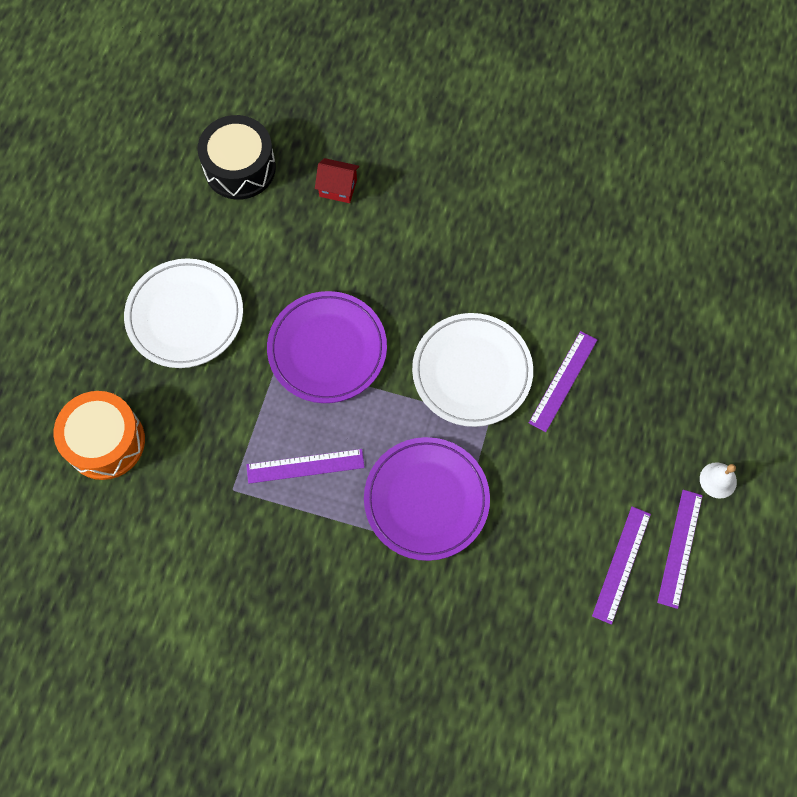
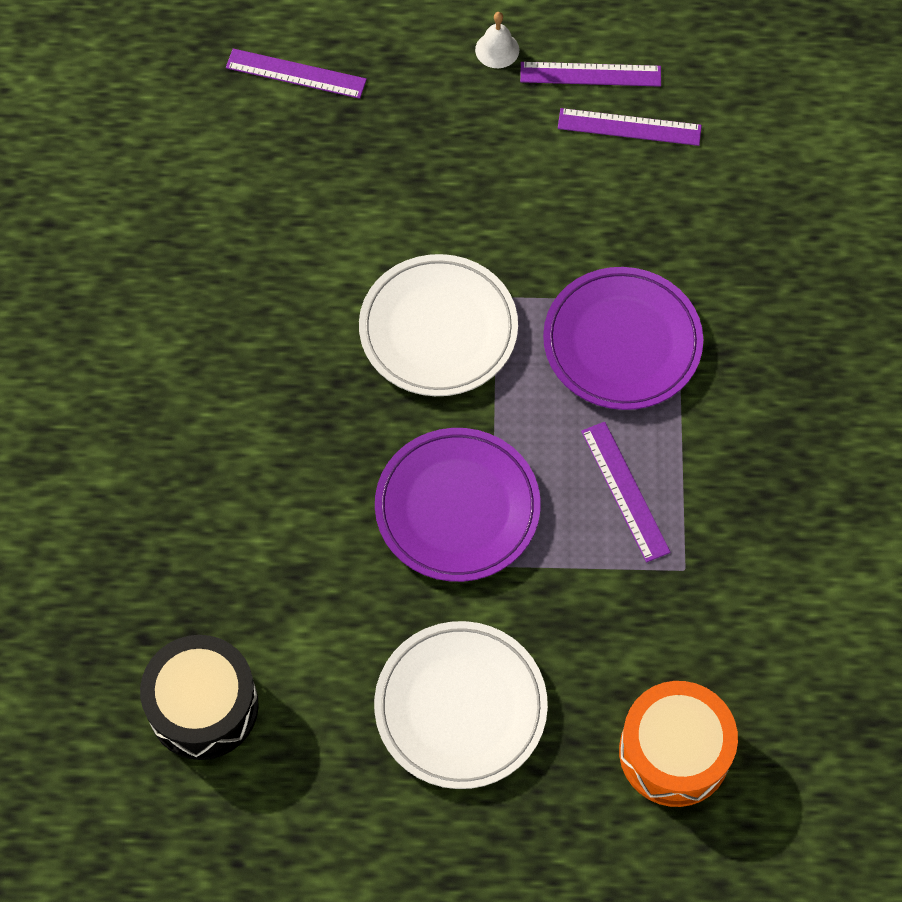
camera: 105 degrees left, 5 degrees down
(338, 188) = (206, 560): red house -> none
(563, 381) = (420, 226): purple ruler -> purple ruler (296, 73)

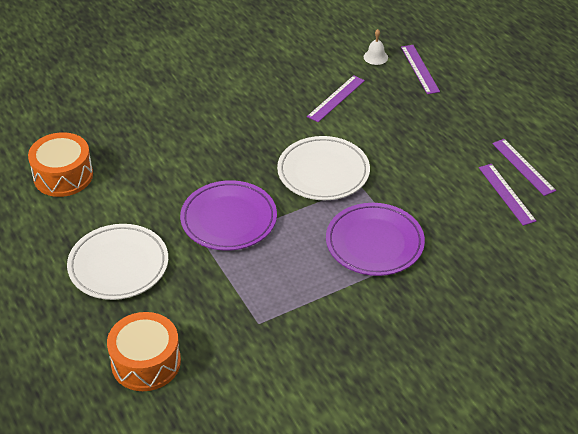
camera: 60 degrees right, 20 degrees down
(203, 706) = (63, 176): black drum -> orange drum
(497, 49) = (502, 128): white bell -> white bell (375, 57)
(625, 491) = (287, 279): purple ruler -> purple ruler (336, 98)

